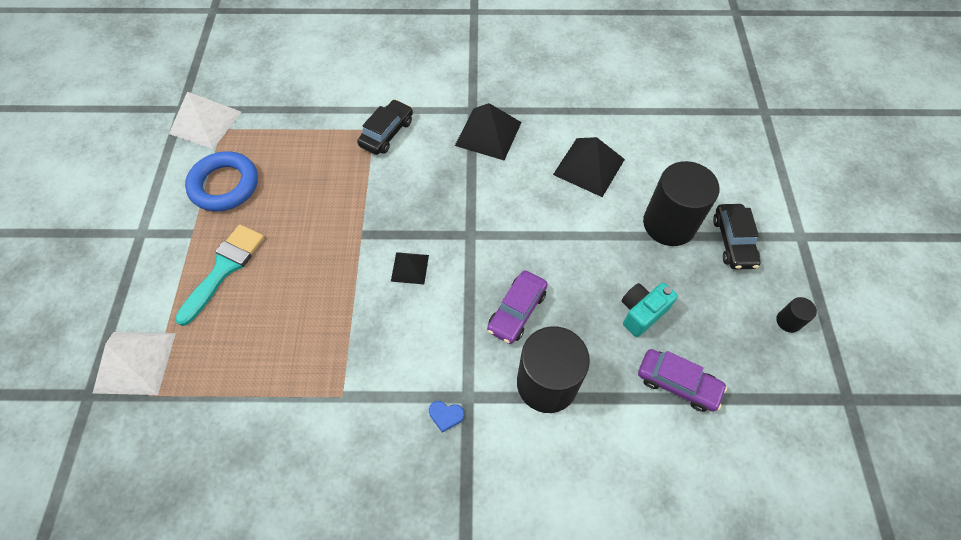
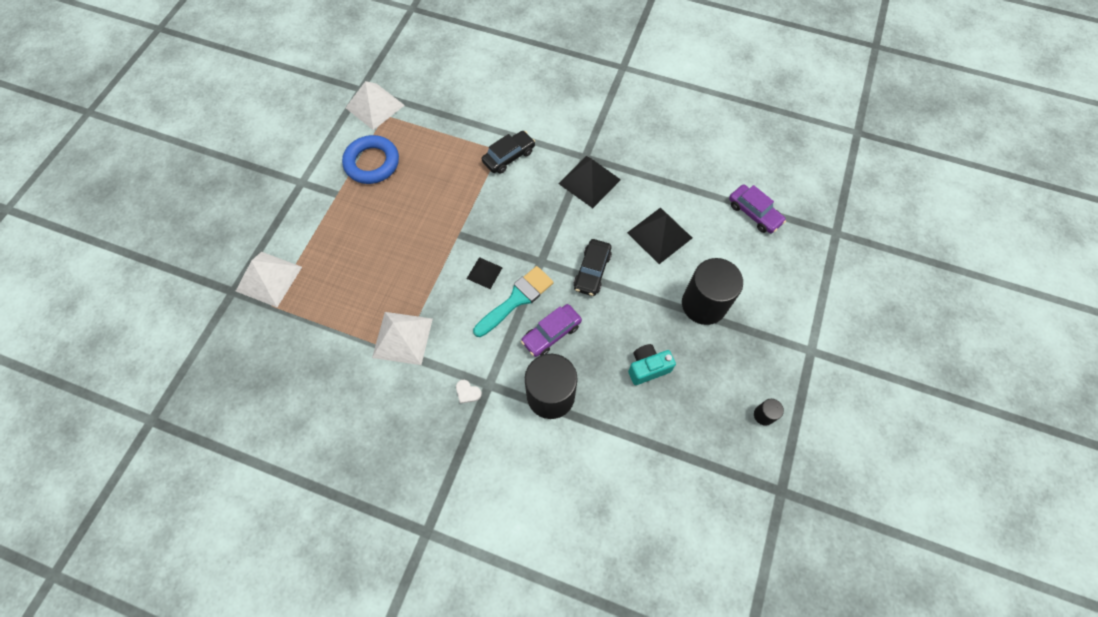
camera: 20 degrees right, 5 degrees up
(224, 269) = (350, 229): turquoise brush -> turquoise brush (516, 299)
(338, 377) = (402, 338): none -> white pyramid
(446, 415) = (467, 392): blue heart -> white heart
(677, 383) = (650, 431): purple car -> purple car (754, 213)
(733, 241) = (750, 336): black car -> black car (592, 271)

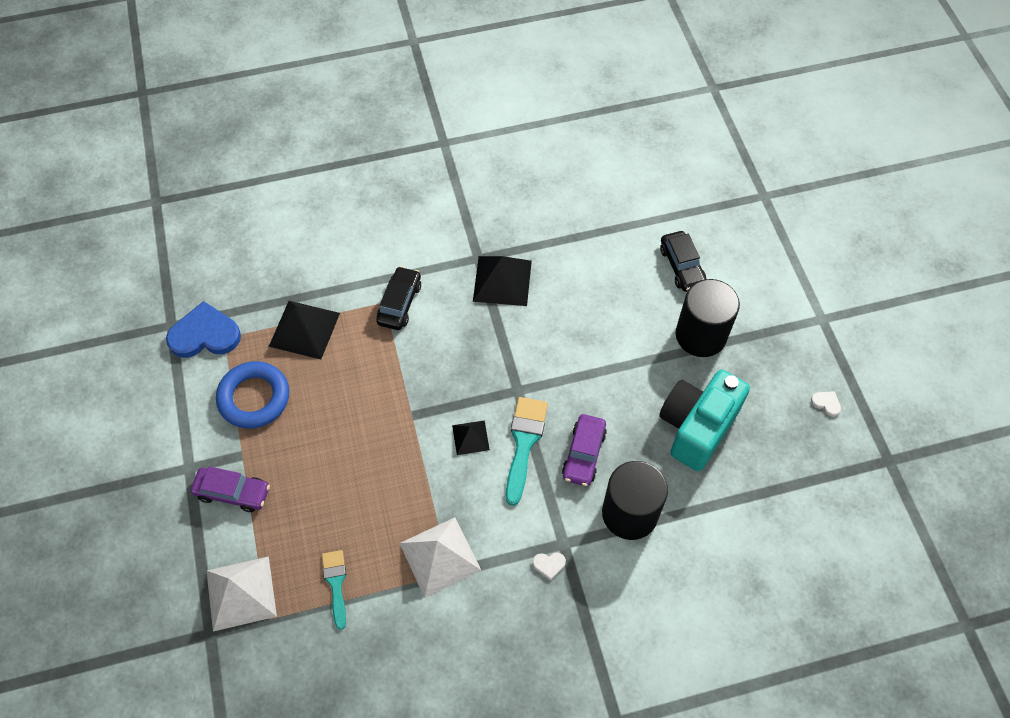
camera: 35 degrees left, 5 degrees down
(326, 311) = (336, 584): none -> turquoise brush
(375, 106) = (205, 334): white pyramid -> blue heart
(592, 271) = (575, 368): black car -> black car (682, 266)
(647, 368) = (696, 427): turquoise camera -> turquoise camera, size x1.83
(659, 235) = (610, 294): black pyramid -> black pyramid (304, 329)
(754, 213) = (680, 220): purple car -> purple car (233, 492)
(763, 415) = (826, 403): black cylinder -> white heart

